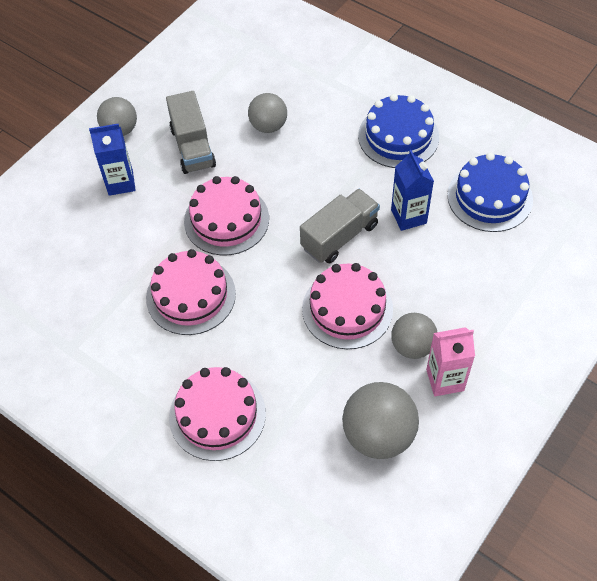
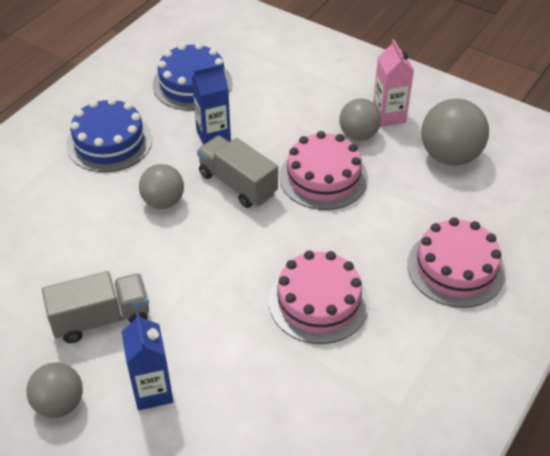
camera: 95 degrees left, 10 degrees down
(226, 220) = (214, 277): pink cake -> none
(268, 126) = (78, 247): grey ball -> grey ball (163, 201)

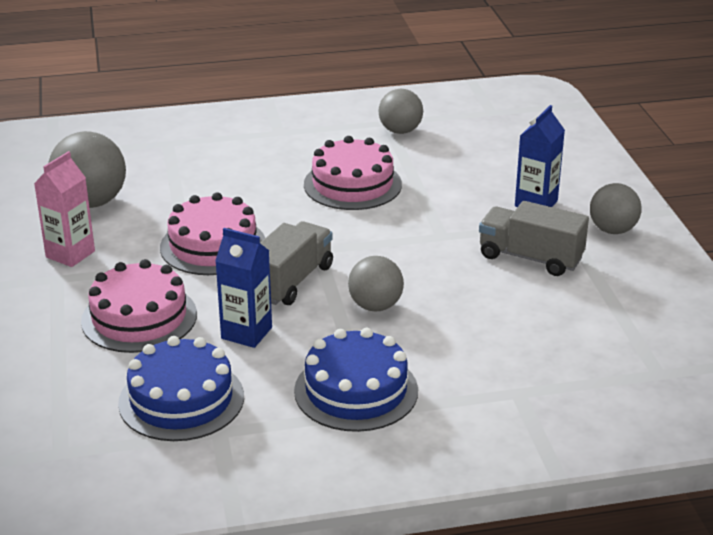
camera: 135 degrees left, 15 degrees down
(237, 184) = (291, 281): grey truck -> grey truck turned 150 degrees counterclockwise
(358, 135) = (124, 256): grey ball -> grey ball (400, 131)
(455, 268) = (229, 151): pink cake -> pink cake (139, 317)

